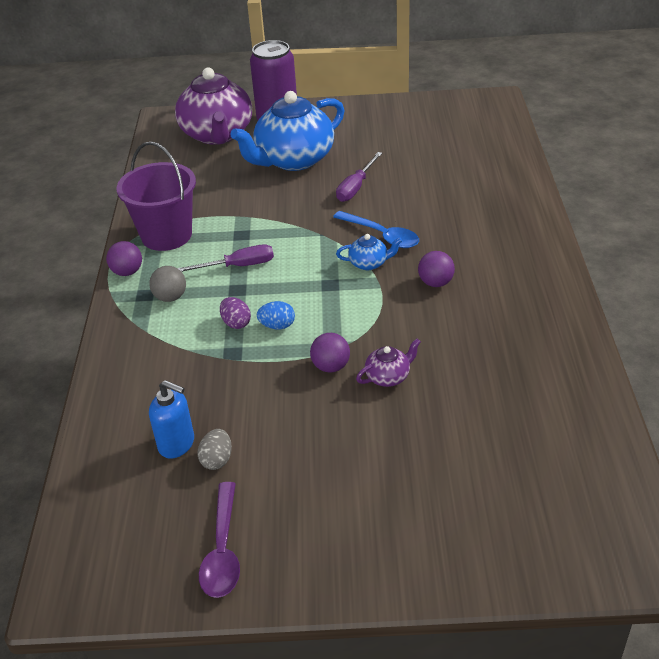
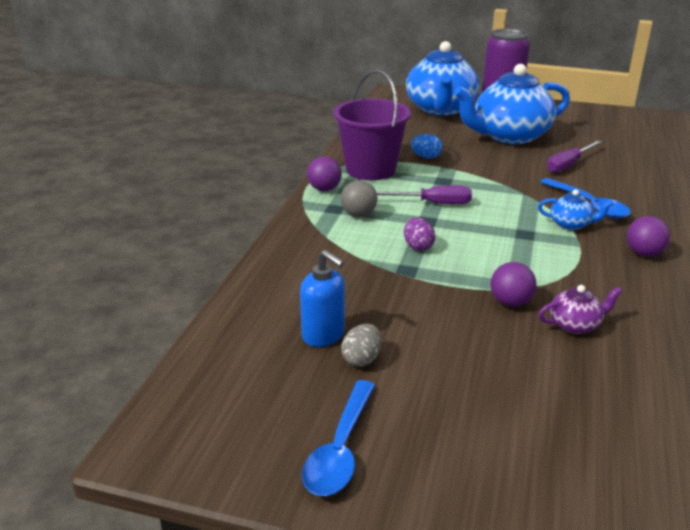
camera: 15 degrees right, 10 degrees down
(217, 134) = (441, 109): purple teapot -> blue teapot
(223, 550) = (340, 449): purple spoon -> blue spoon
(277, 326) = (460, 257): blue egg -> blue egg (426, 157)

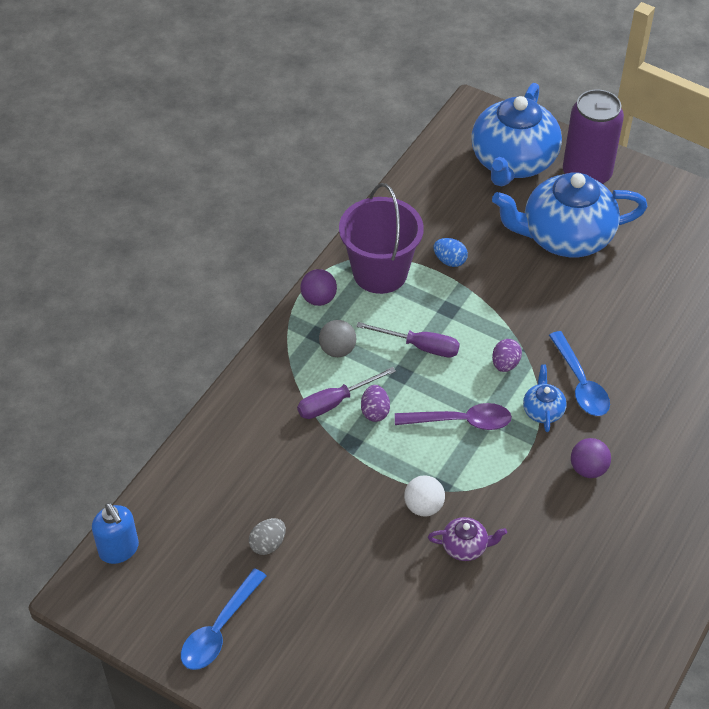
camera: 15 degrees right, 20 degrees up
(323, 335) = (247, 510): blue soap dispenser -> blue soap dispenser (119, 549)
(503, 241) = (460, 421): none -> purple spoon
(510, 302) = (423, 506): purple ball -> white ball
(515, 203) = (505, 364): none -> purple egg
(568, 165) = (601, 307): purple screwdriver -> purple screwdriver (335, 402)
(571, 224) = (543, 410): blue teapot -> blue teapot turned 120 degrees counterclockwise

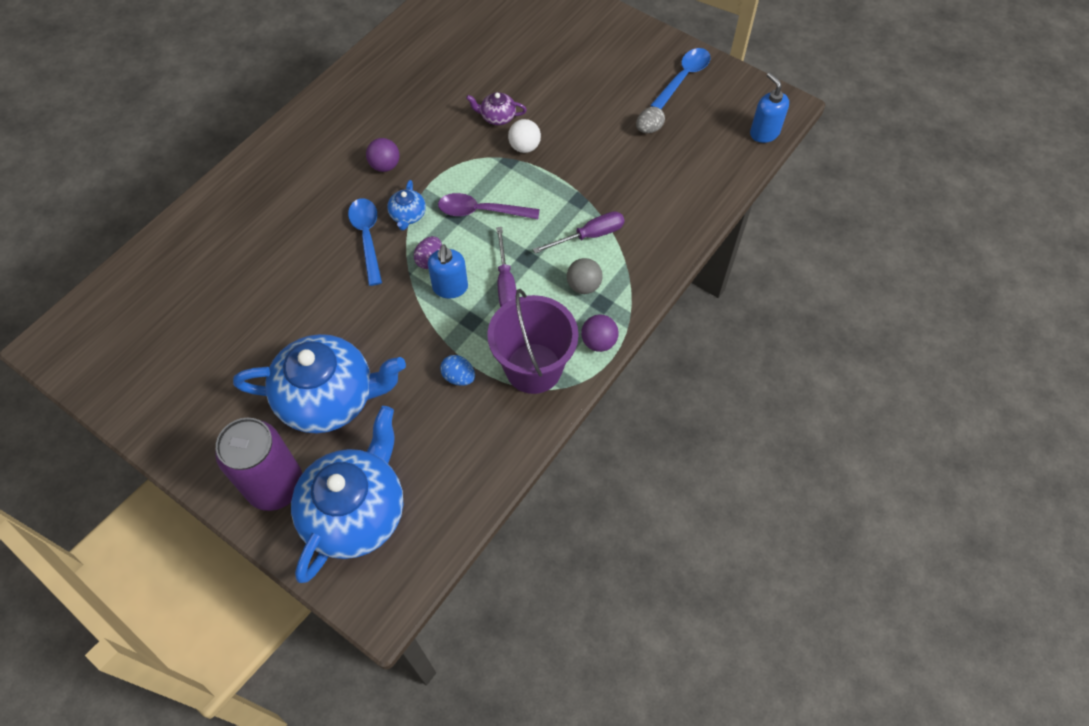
camera: 175 degrees left, 10 degrees up
(375, 412) = (555, 225): purple egg -> none
(419, 346) = (505, 283): purple screwdriver -> purple screwdriver turned 120 degrees counterclockwise
(477, 338) = (450, 288): none -> blue soap dispenser

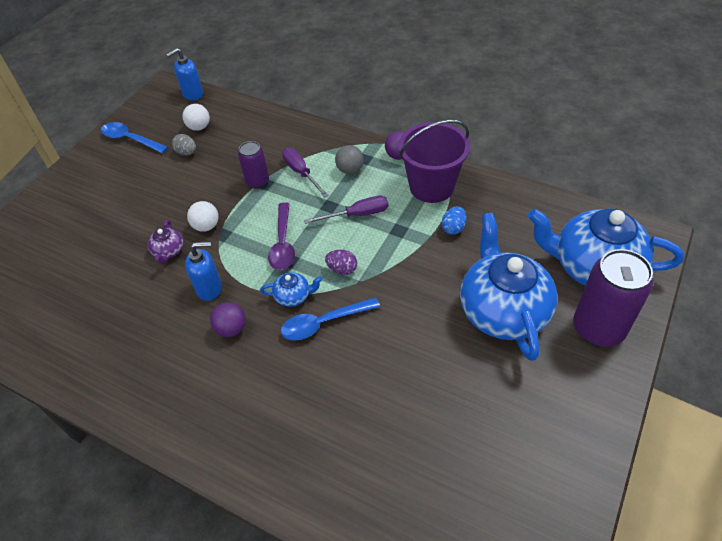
camera: 95 degrees left, 10 degrees down
(450, 288) = (369, 249): blue soap dispenser -> blue soap dispenser (209, 288)
(583, 193) = (257, 182): none -> purple can
(694, 140) = (199, 127): none -> white ball

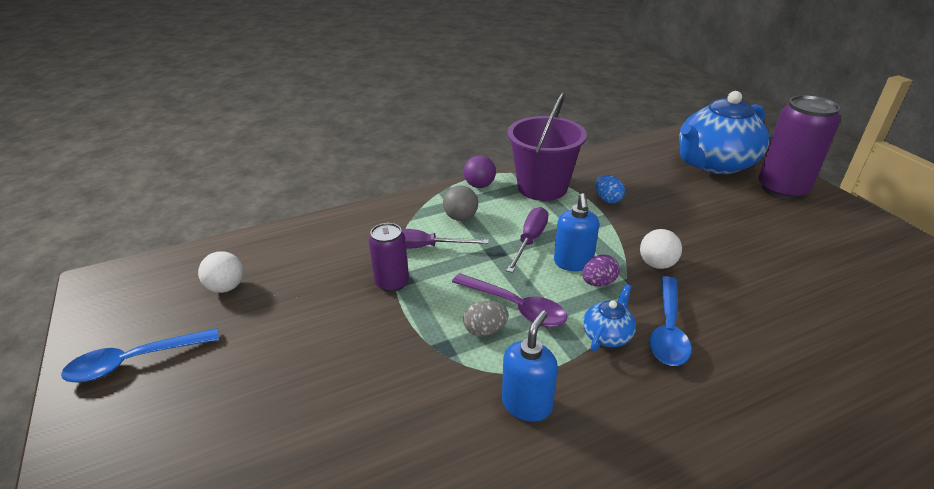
camera: 55 degrees left, 15 degrees down
(168, 251) = (413, 417): purple teapot -> none
(187, 153) = (253, 317): grey egg -> grey egg (485, 330)
(192, 94) = (158, 267): blue soap dispenser -> blue soap dispenser (573, 263)
(206, 226) = (411, 358): white ball -> white ball (657, 264)
(231, 329) = (618, 413): purple ball -> none
(502, 310) = (731, 219): blue teapot -> none

